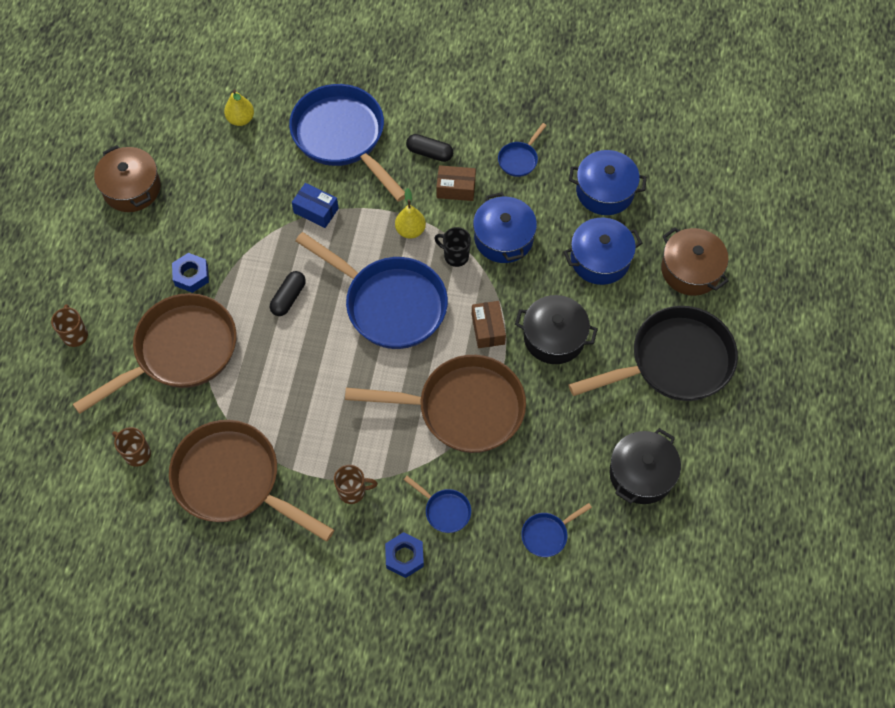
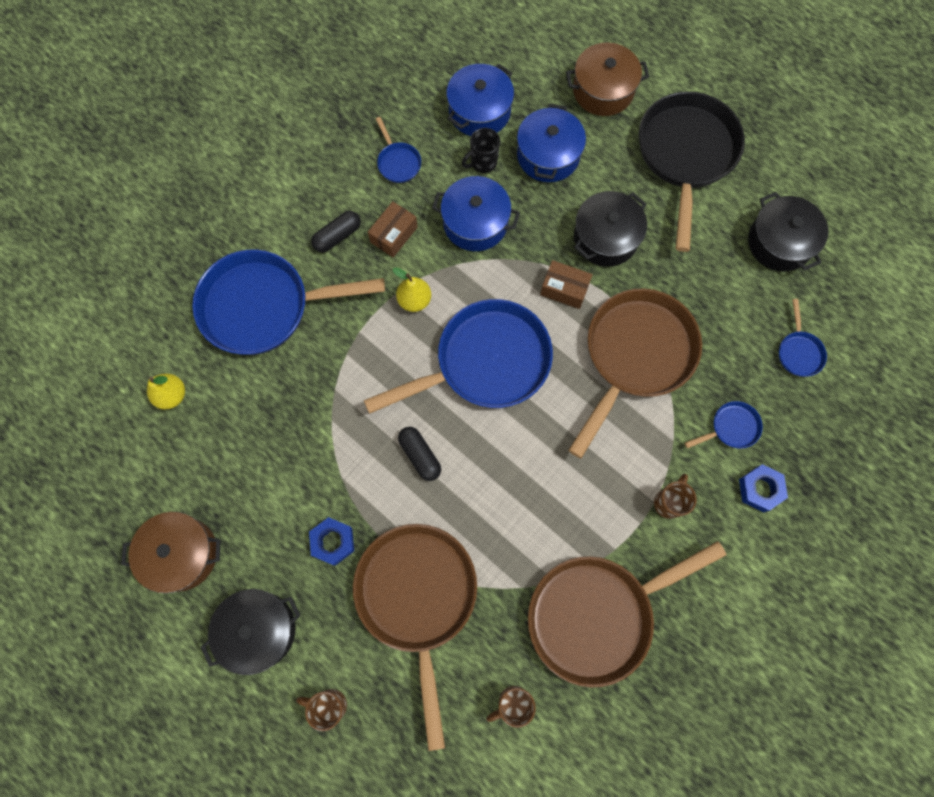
camera: 60 degrees left, 10 degrees up
(104, 263) = (258, 630): none -> black pot
(316, 210) = (334, 377): blue box -> none
(455, 256) = (468, 275): black mug -> black mug (483, 162)

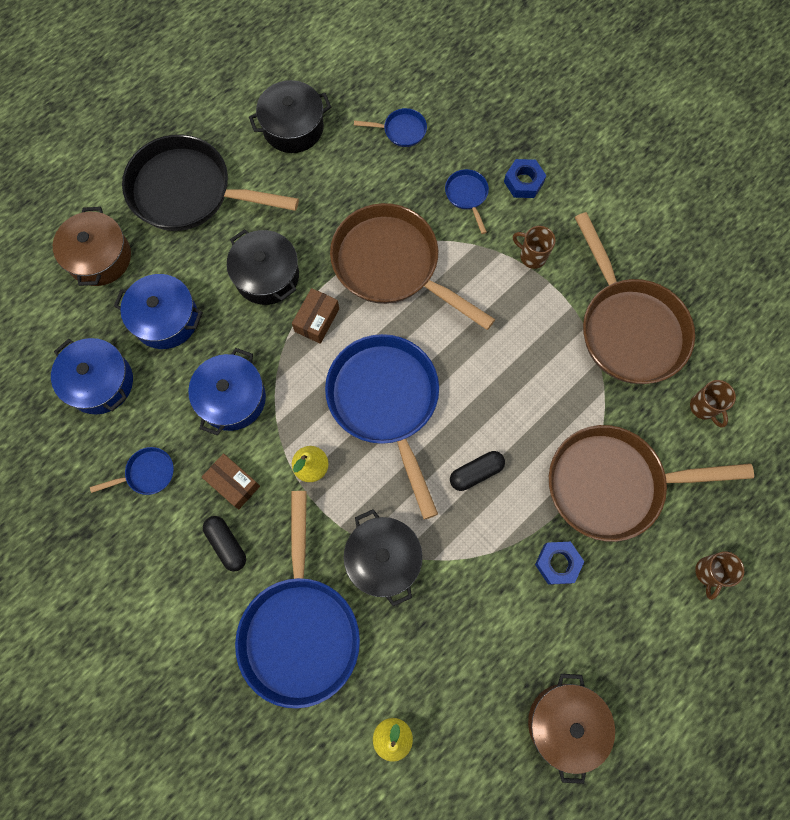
camera: 85 degrees left, 0 degrees up
(258, 630) = (641, 641): black pot -> black pot (383, 559)
(483, 162) = (163, 384): black mug -> none

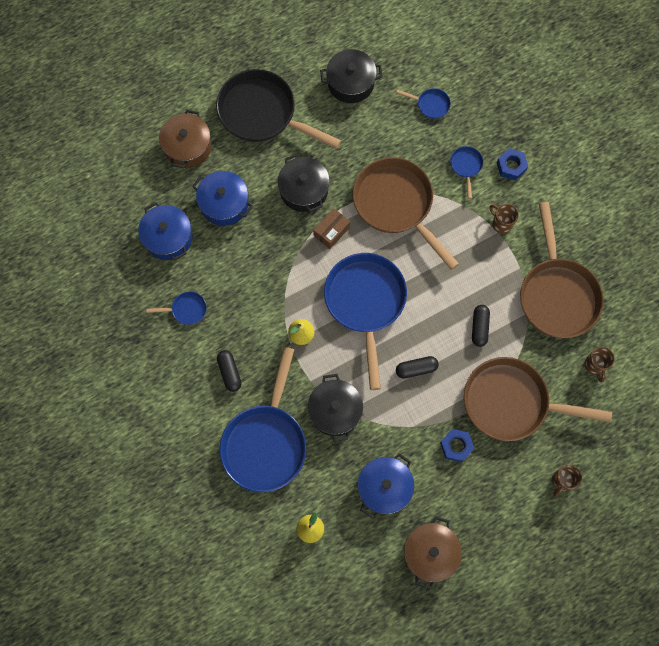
camera: 15 degrees right, 0 degrees up
(232, 398) = (257, 272): blue pot -> blue pot (384, 487)
(233, 483) = (244, 332): brown box -> none
(542, 396) = (479, 327): none -> black capsule

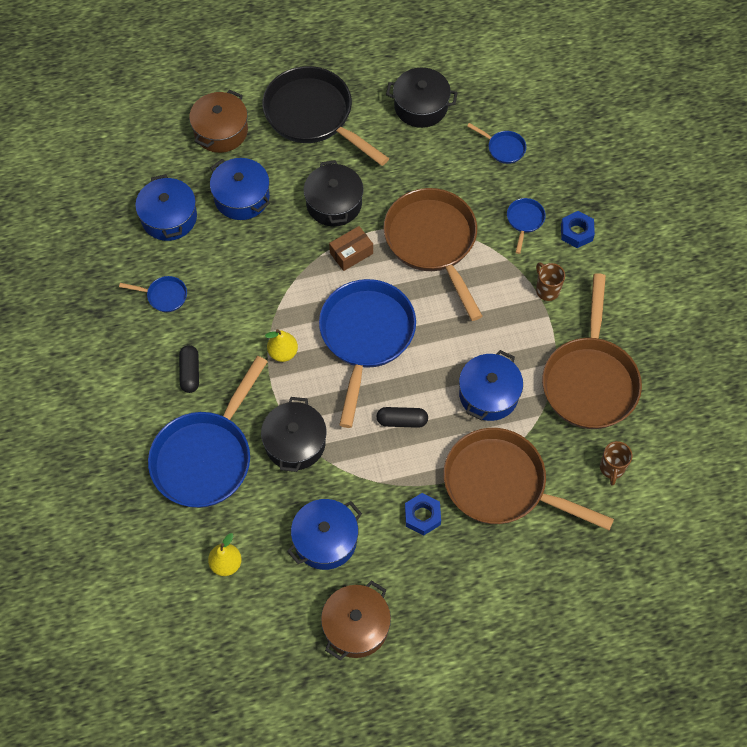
camera: 15 degrees right, 10 degrees down
(479, 327) = (488, 394): black capsule -> blue pot
(561, 481) = (535, 586): brown mug -> none

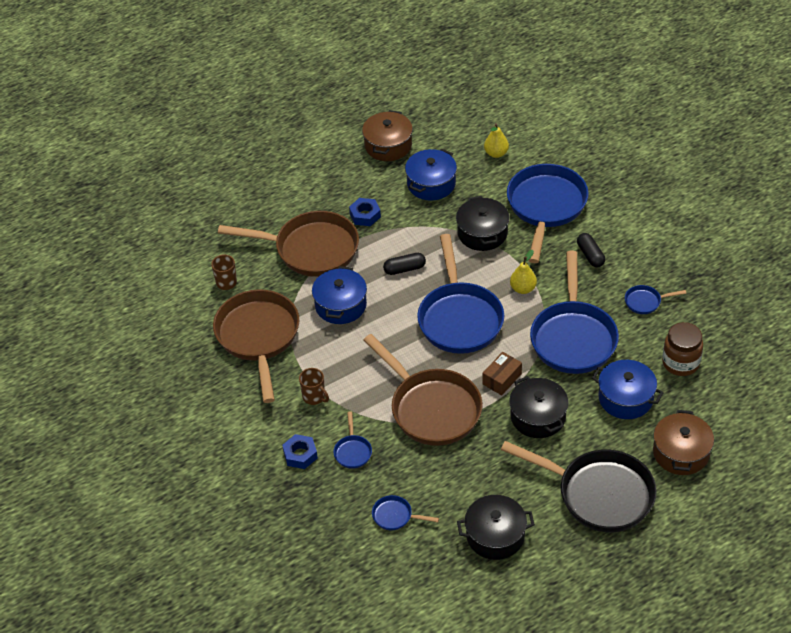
camera: 165 degrees right, 15 degrees down
(169, 217) = (680, 363): blue pot -> brown jar
(259, 277) = (573, 338): none -> blue pan

